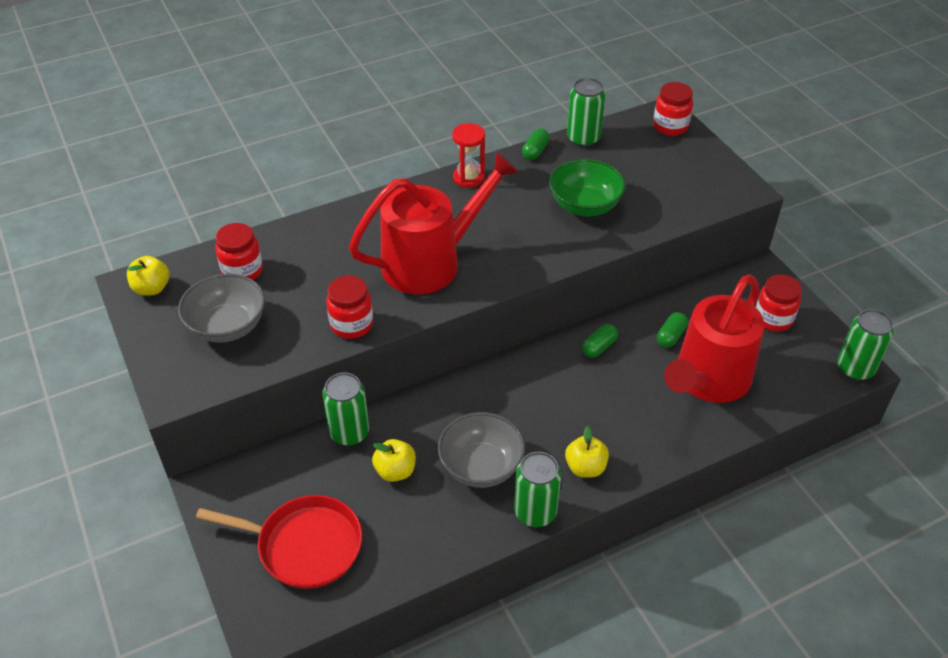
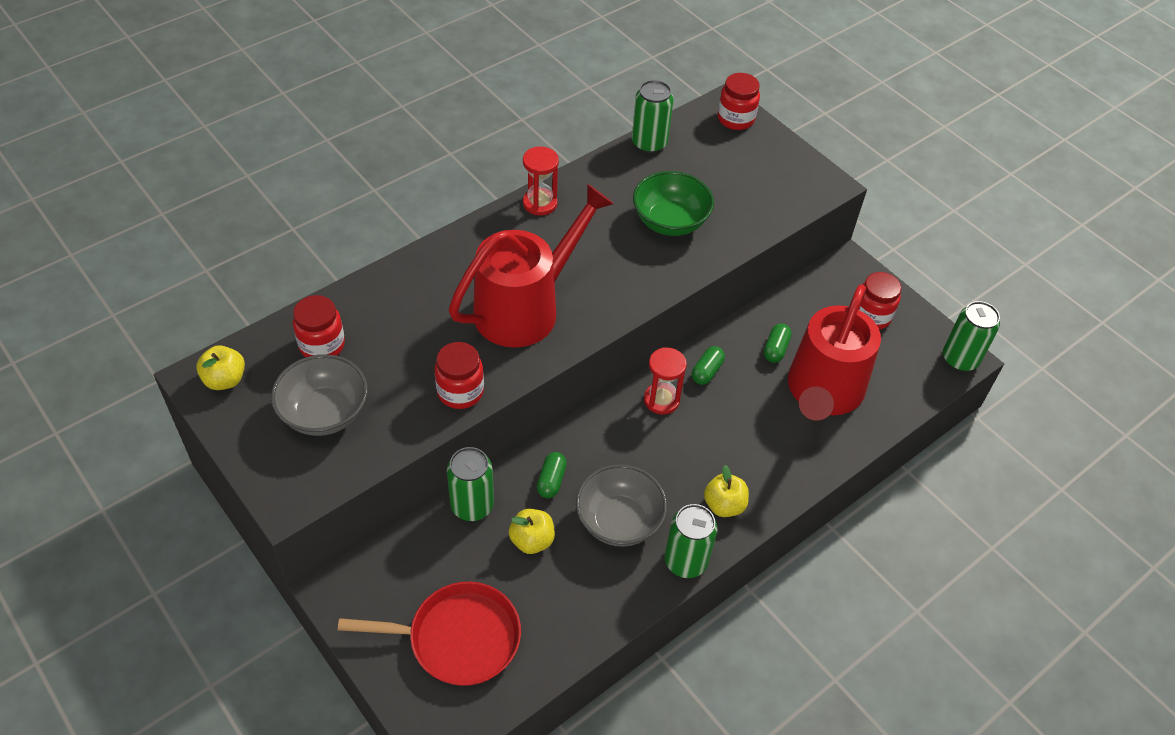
camera: 15 degrees left, 5 degrees up
(535, 151) = (602, 164): green capsule -> green capsule (551, 481)
(549, 366) = (661, 400): none -> red hourglass

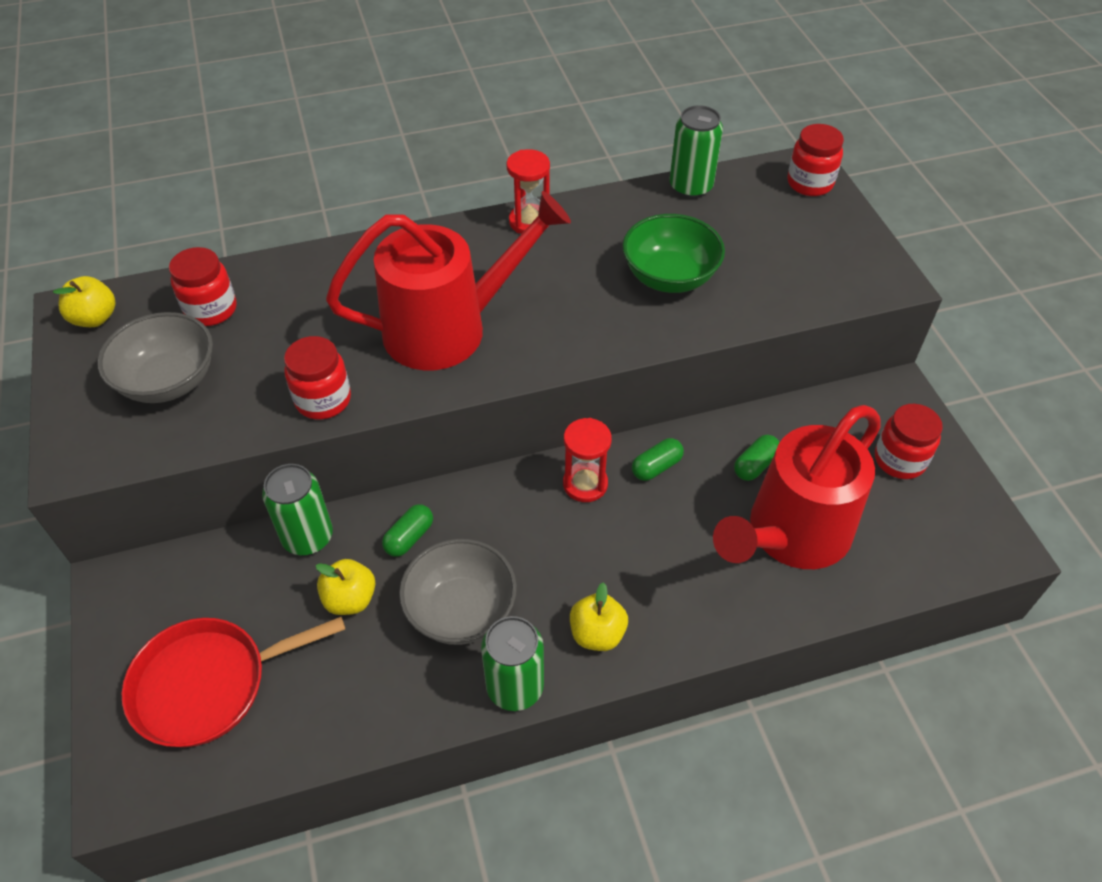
camera: 25 degrees right, 0 degrees up
(458, 638) = (207, 684): red pan -> red pan turned 135 degrees clockwise
(960, 359) = (999, 547): green can -> none

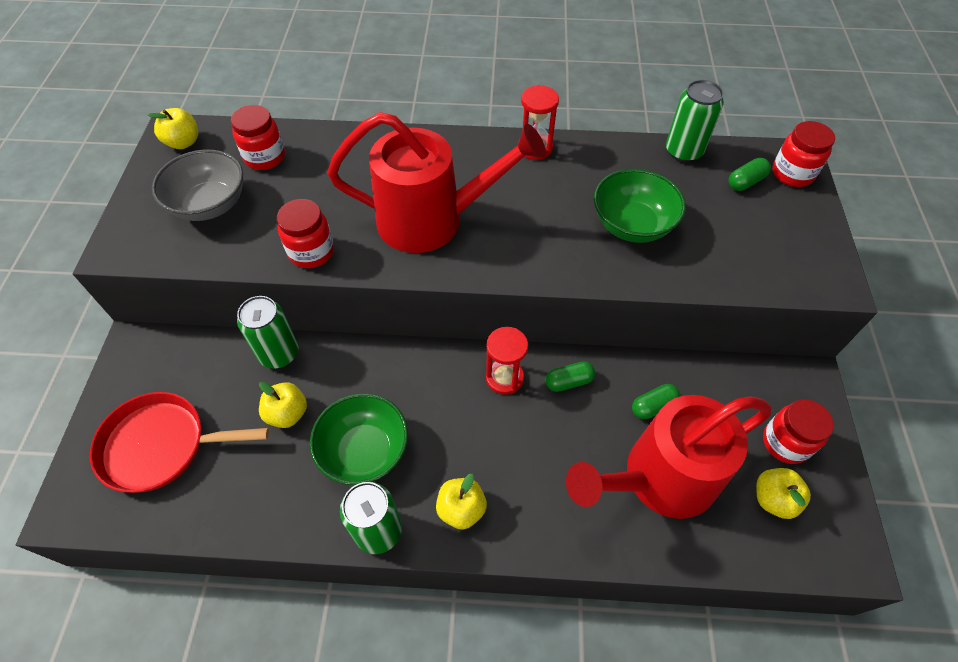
camera: 20 degrees right, 5 degrees up
(409, 537) = (351, 378): green capsule -> green capsule (745, 182)
(461, 610) = (364, 451): grey bowl -> green bowl
(909, 518) = (773, 499): none -> yellow apple

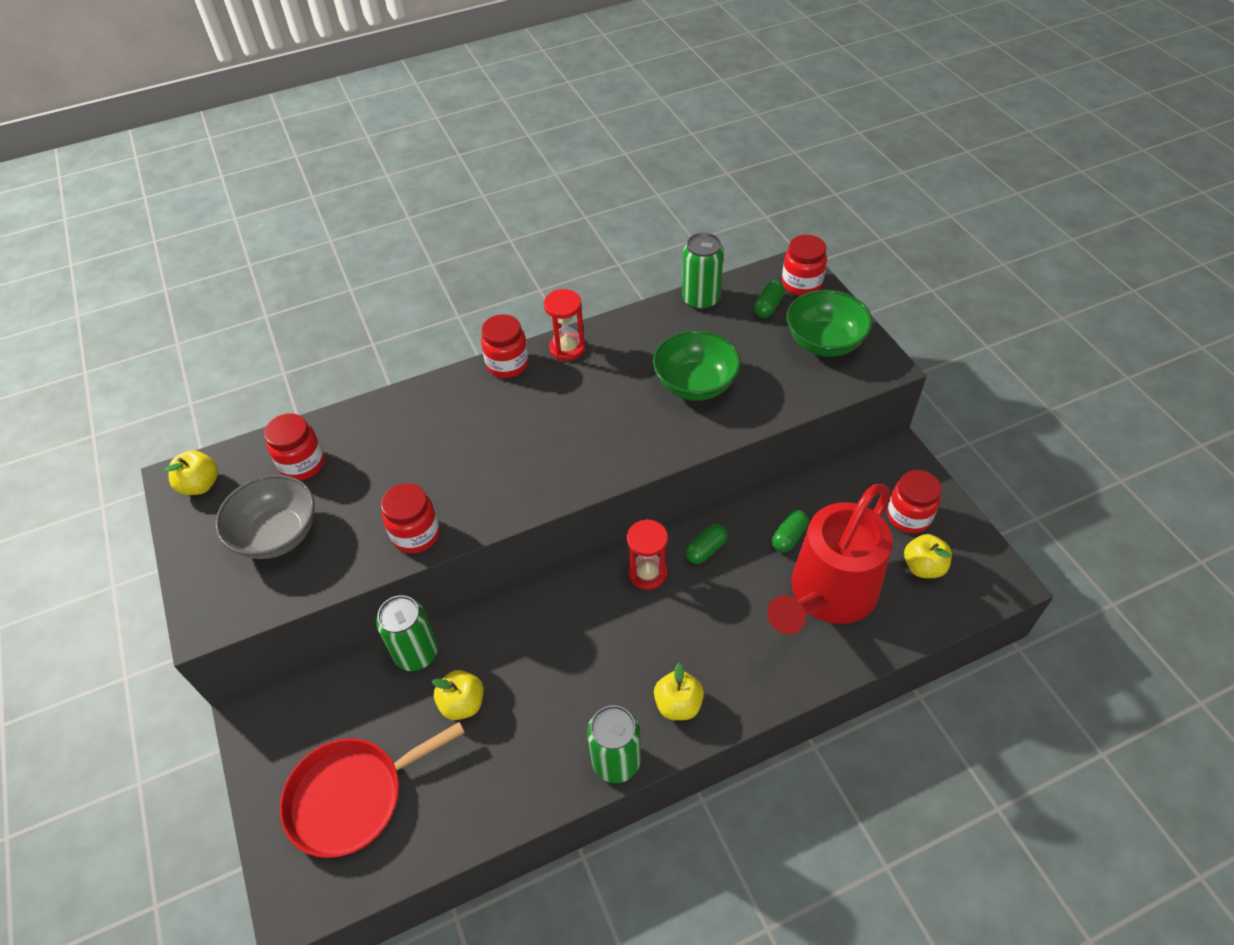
camera: 25 degrees left, 5 degrees down
(364, 451) = (559, 700): green bowl -> green bowl (824, 342)
(433, 220) = (515, 454): red watering can -> none
(475, 142) = (507, 364): none -> red jar

